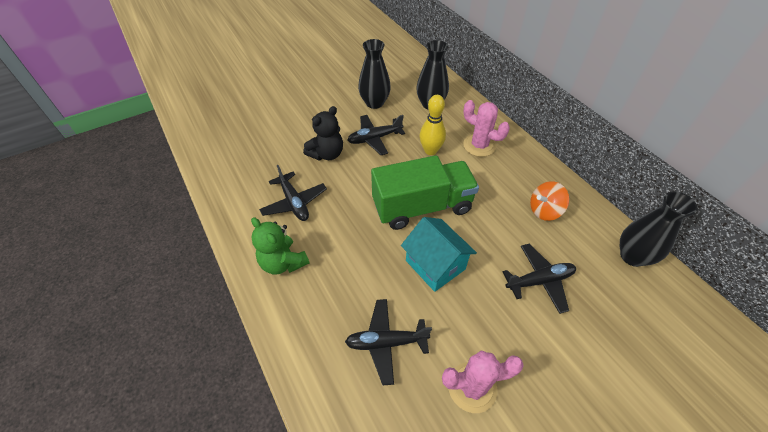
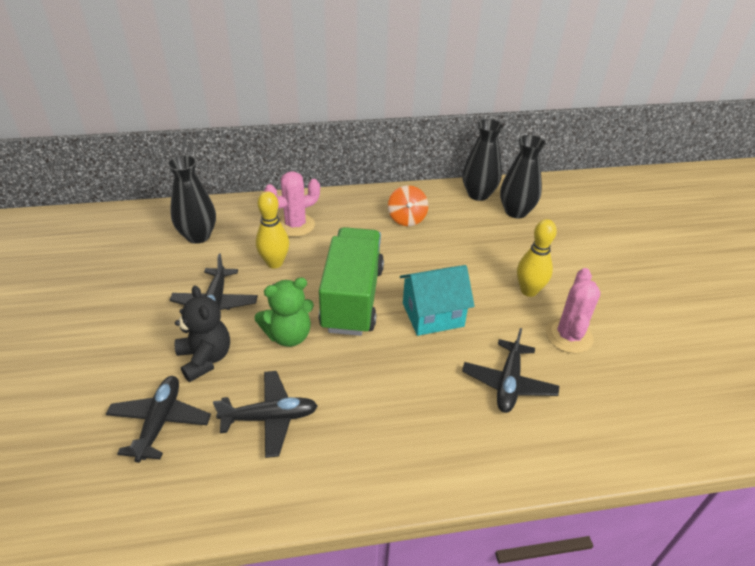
camera: 70 degrees left, 10 degrees down
(283, 262) = (365, 454): green teddy bear -> green teddy bear (288, 335)
(374, 103) = (148, 282): black vase -> black vase (516, 212)
(514, 336) = (529, 291): none -> yellow bowling pin
(539, 281) = (480, 253): black plane -> black plane (160, 422)

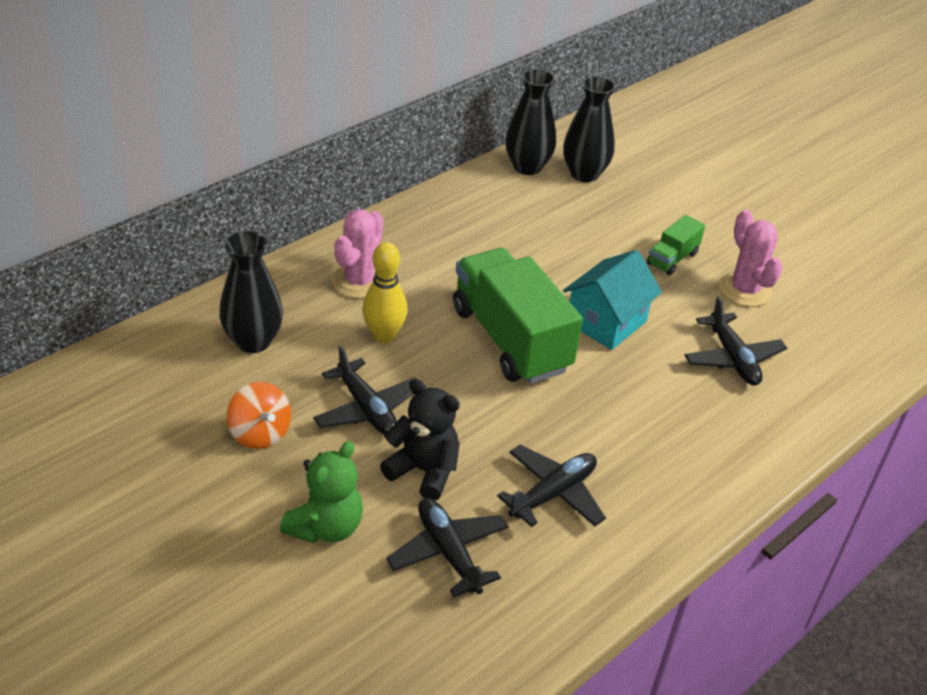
camera: 35 degrees left, 0 degrees up
(288, 335) = (485, 407): green teddy bear -> green teddy bear (326, 527)
(407, 219) = (478, 225): orange spinning top -> orange spinning top (260, 433)
(529, 291) = (672, 259): yellow bowling pin -> green truck

